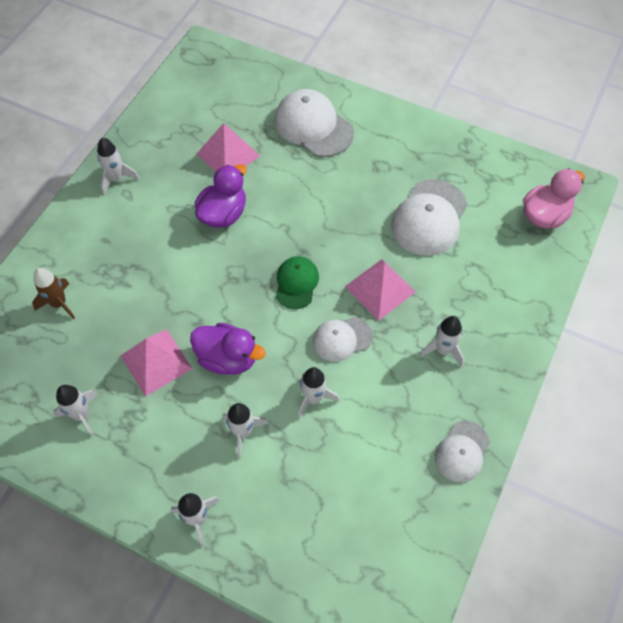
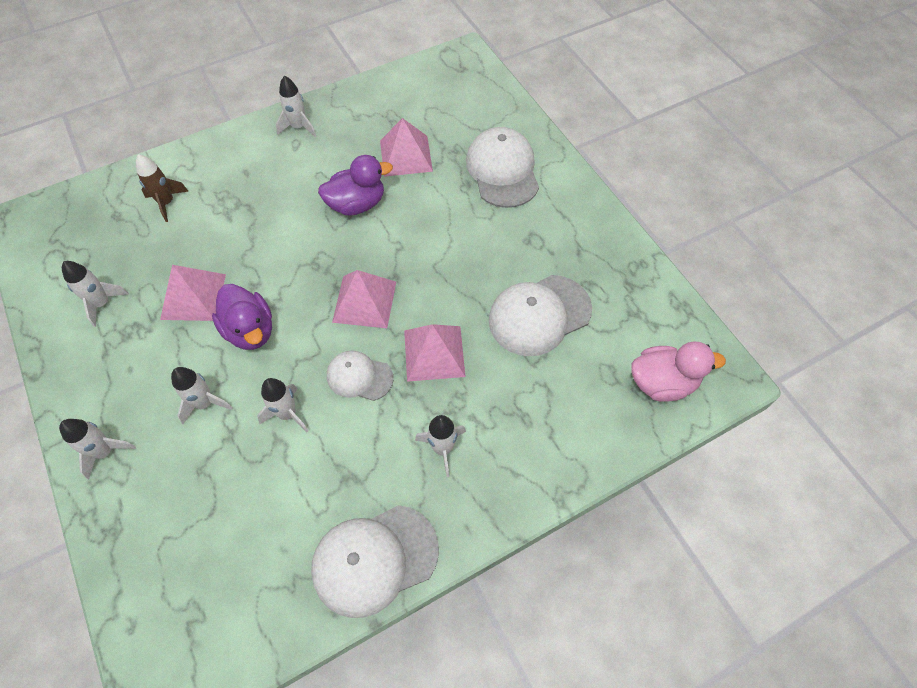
camera: 35 degrees right, 0 degrees up
(296, 283) = (364, 301): green cap -> pink pyramid
(462, 451) = (374, 559): white cap -> white cap, size x1.67

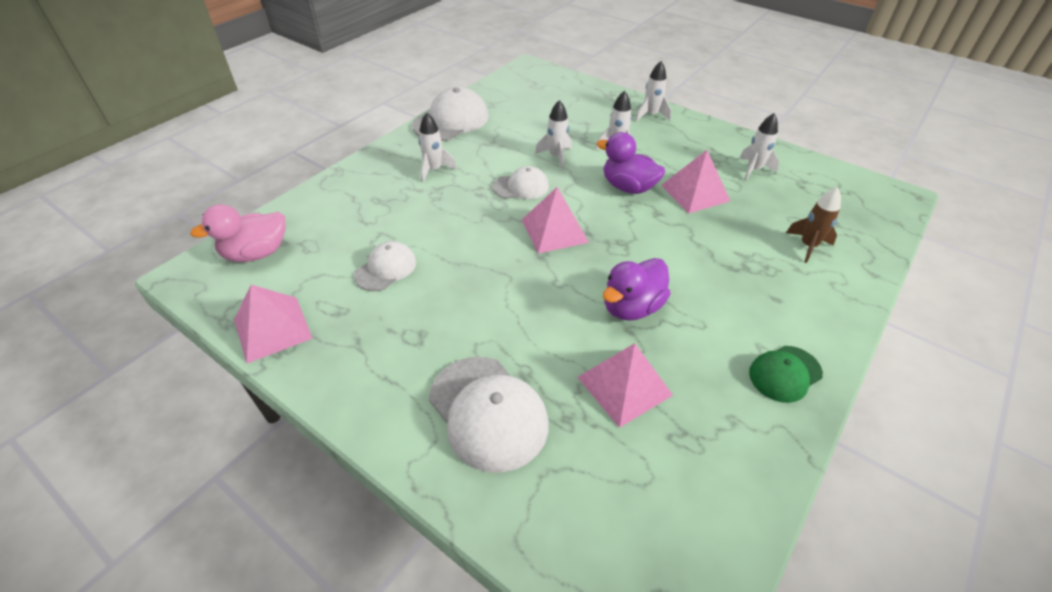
camera: 155 degrees right, 15 degrees down
(298, 127) = (785, 374): white rocket -> green cap
(434, 353) = (471, 216): pink pyramid -> pink pyramid (273, 329)
(539, 315) = (386, 269): white cap -> white cap, size x0.60

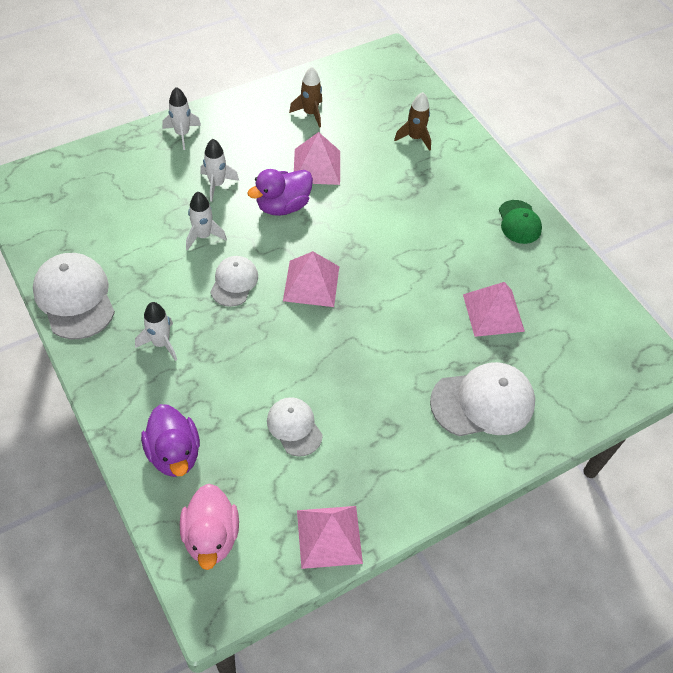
camera: 70 degrees left, 10 degrees up
(632, 307) = (424, 273): purple duck -> purple duck (174, 453)
(753, 170) = (310, 113): white rocket -> brown rocket

